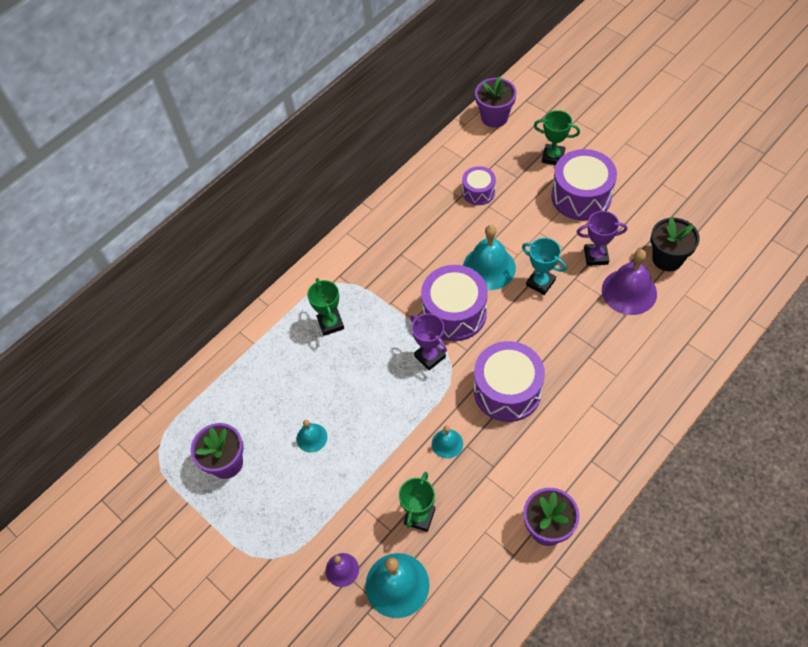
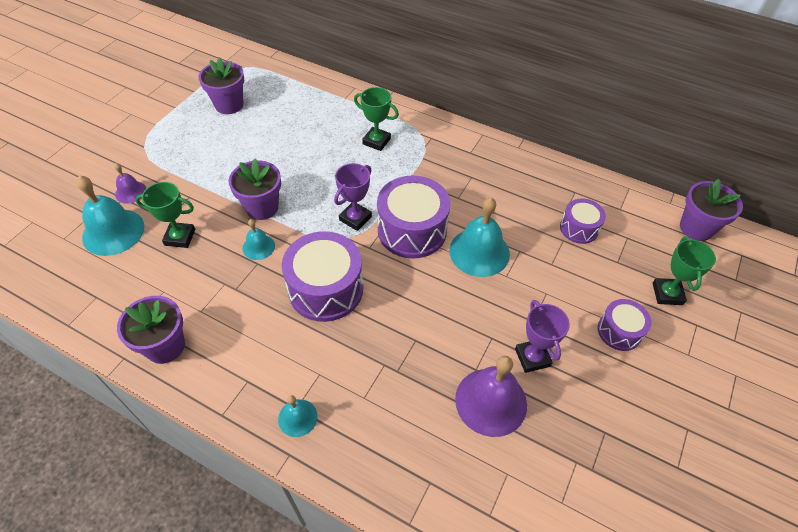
camera: 70 degrees right, 5 degrees down
(311, 437) = (256, 150): turquoise bell -> turquoise bell (297, 417)
(330, 323) = (376, 141): green trophy -> green trophy turned 60 degrees clockwise
(396, 437) = (262, 207): none -> purple flower pot
(540, 282) = (474, 303): turquoise trophy -> none
(581, 196) = (619, 331): purple drum -> purple drum, size x0.56
(667, 259) = (559, 446): black flower pot -> none

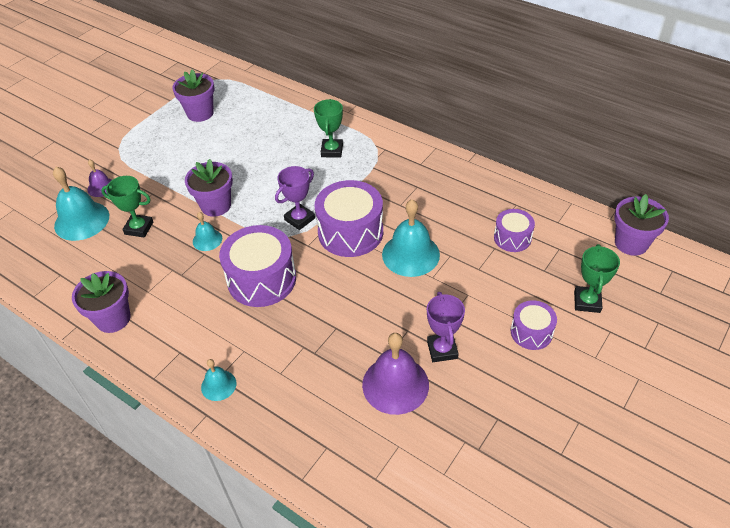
camera: 10 degrees right, 5 degrees down
(376, 141) = (332, 151): green trophy -> green trophy turned 60 degrees clockwise

